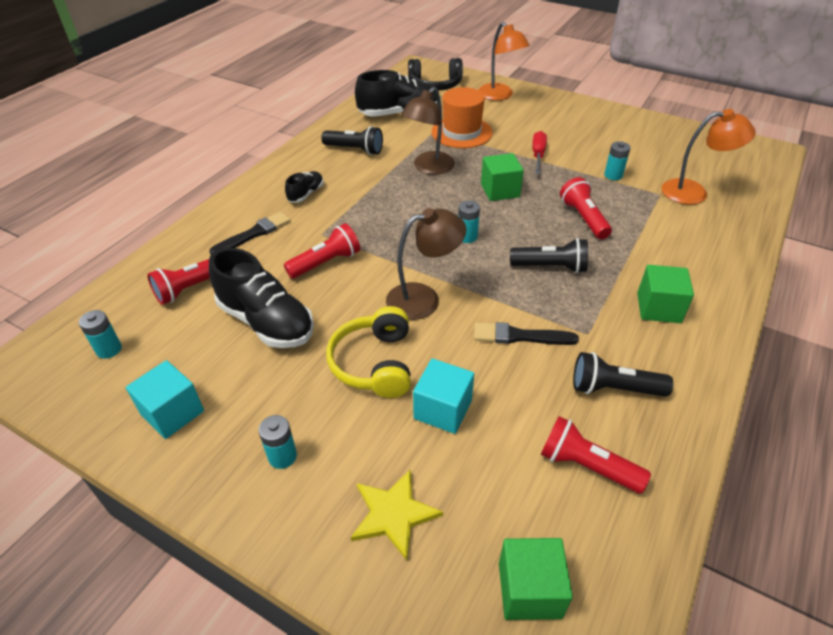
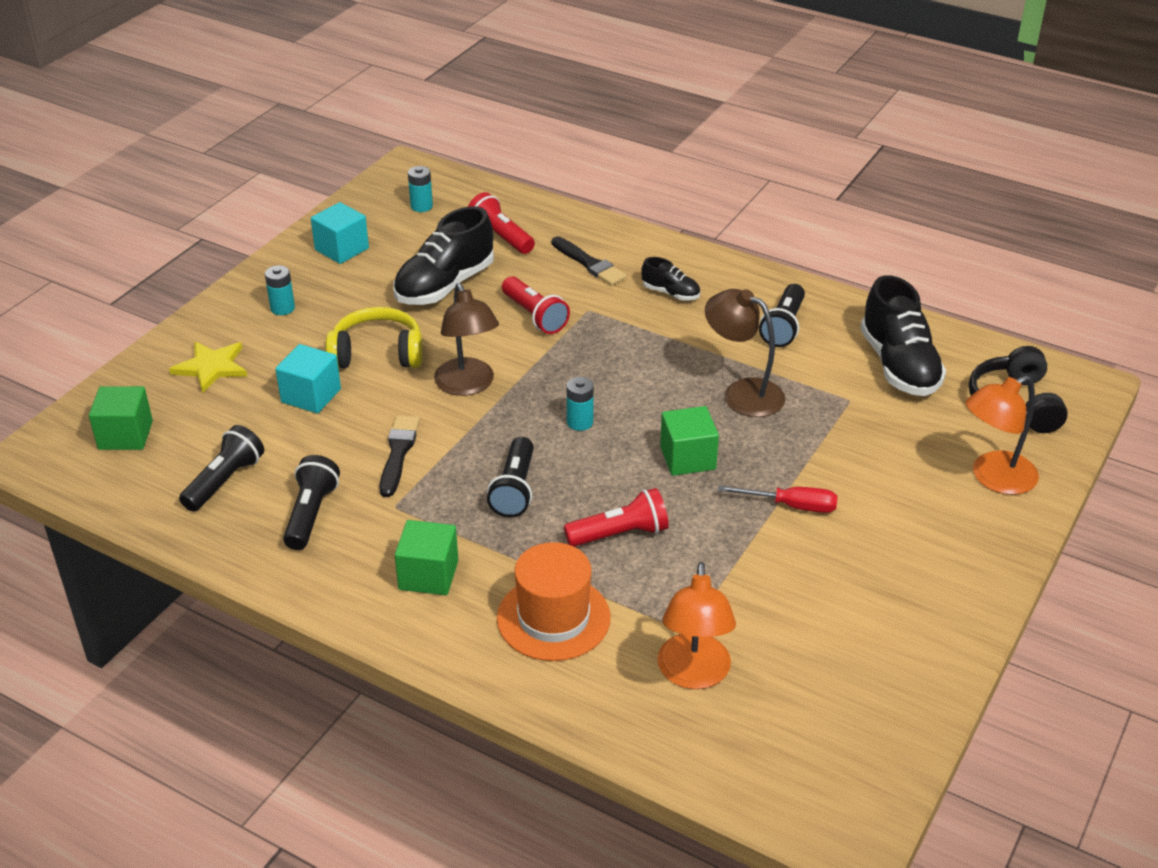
camera: 90 degrees right, 5 degrees down
(461, 132) = (851, 428): orange hat -> orange hat (553, 618)
(586, 466) = (225, 481): red flashlight -> black flashlight
(613, 175) = (738, 585): turquoise battery -> none

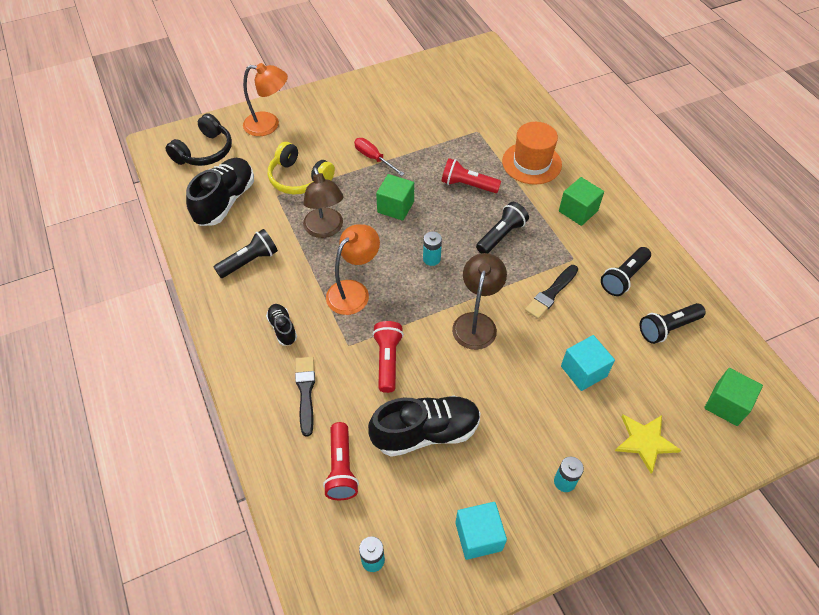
camera: 145 degrees left, 15 degrees up
(377, 353) = (518, 386): yellow headphones -> yellow headphones (299, 179)
(693, 674) = (491, 114): orange lamp -> orange lamp (354, 291)

